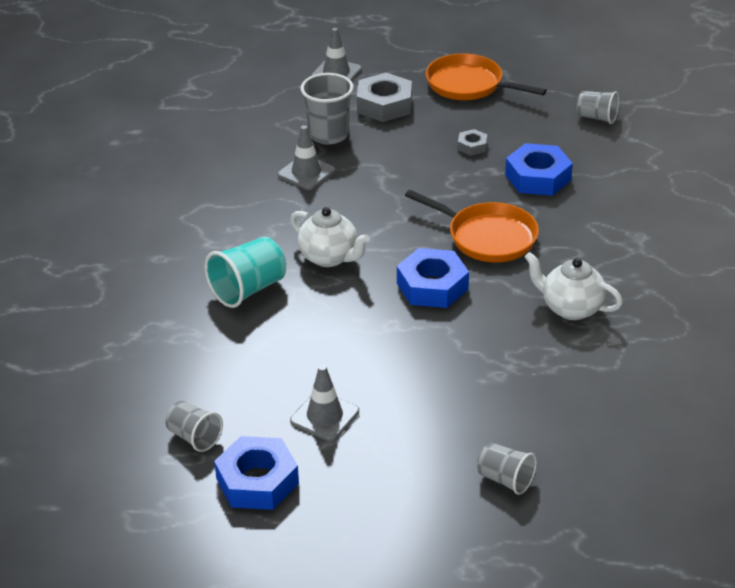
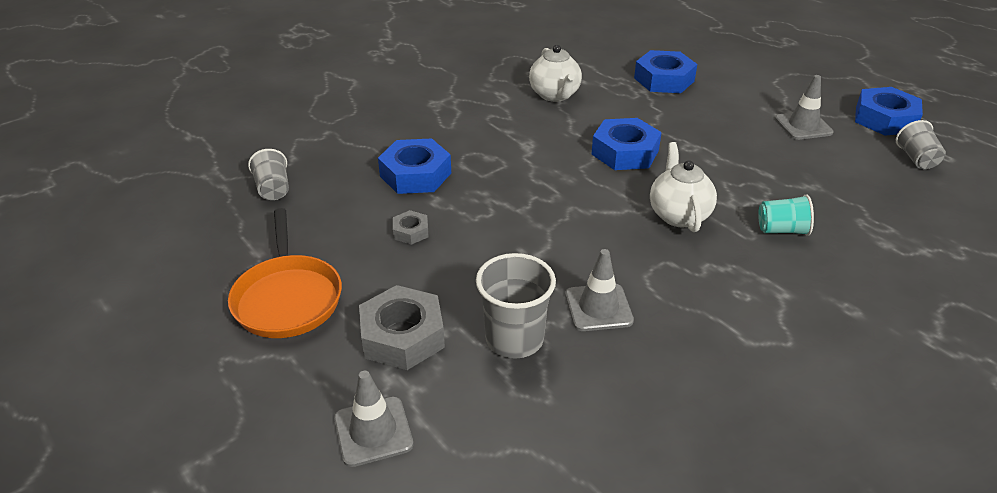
camera: 135 degrees left, 0 degrees up
(248, 289) = (782, 230): turquoise cup -> turquoise cup, size x0.63
(487, 237) = (532, 158): orange pan -> none
(505, 479) = (722, 56): grey cup -> none
(513, 396) = (664, 79): none -> blue nut

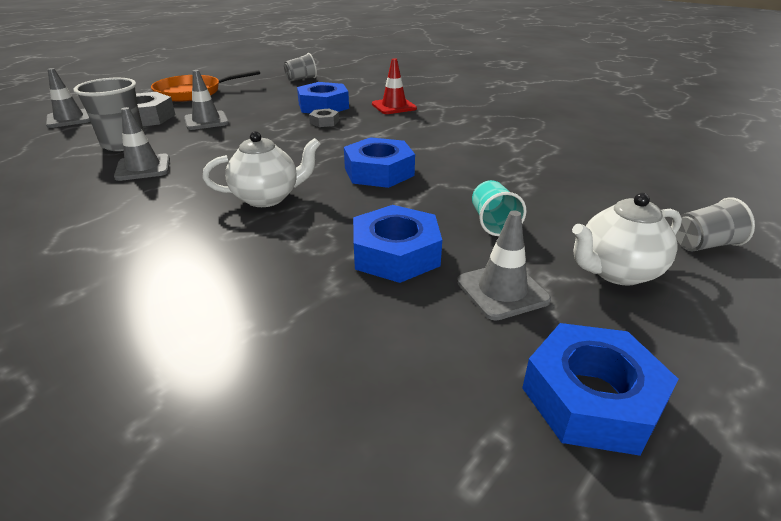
camera: 80 degrees right, 5 degrees down
(411, 232) = (252, 111): grey nut -> grey nut (324, 122)
(438, 126) = (394, 106): none -> red traffic cone
(440, 271) = (206, 121): none -> grey traffic cone
(555, 95) = (475, 139): white teapot -> white teapot (616, 272)
(664, 79) = (559, 189): blue nut -> blue nut (395, 253)
(782, 230) = (233, 256): turquoise cup -> turquoise cup (493, 223)
(916, 159) = (446, 424): grey cup -> grey cup (703, 245)

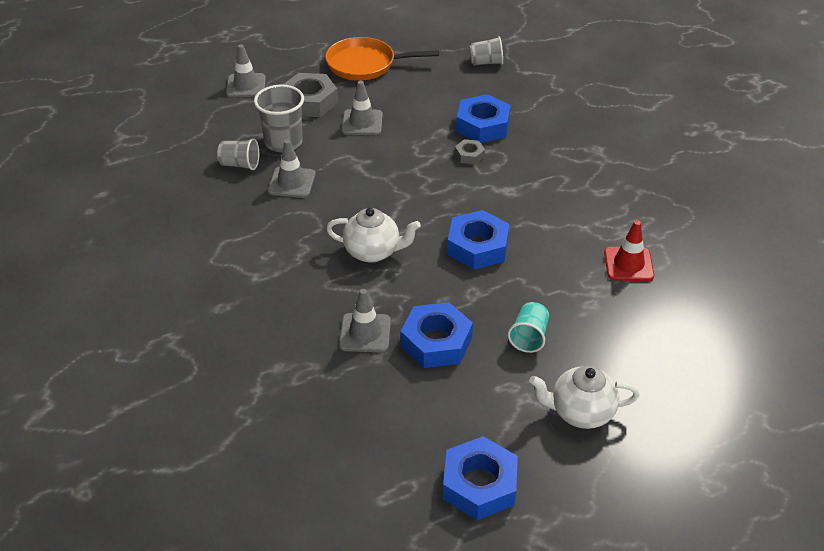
camera: 25 degrees right, 10 degrees up
(394, 106) = (554, 146): red traffic cone -> red traffic cone (628, 264)
(502, 291) = (486, 398): grey traffic cone -> grey traffic cone (365, 333)
(703, 245) = (675, 414): grey cup -> grey cup (240, 164)

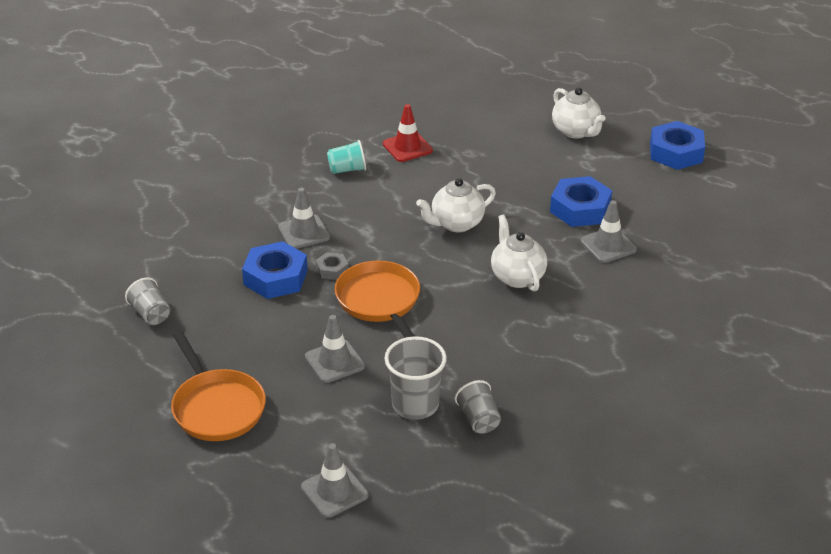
camera: 120 degrees left, 5 degrees down
(291, 182) = (473, 368): grey traffic cone -> grey traffic cone (304, 232)
(310, 102) = (326, 419): grey nut -> none
(408, 165) = (380, 302): none -> orange pan
(477, 246) = (456, 224): blue nut -> white teapot
(529, 337) = (530, 170): turquoise cup -> turquoise cup (347, 169)

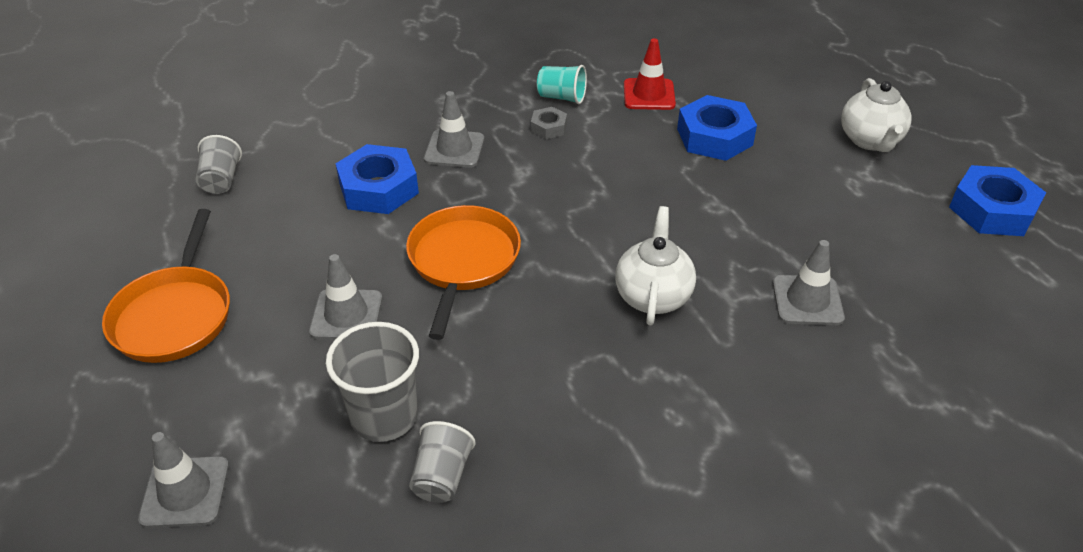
camera: 30 degrees right, 5 degrees up
(332, 270) = (445, 202): grey nut -> grey nut (548, 127)
(456, 224) = (632, 201): white teapot -> none
(580, 209) = (804, 238): blue nut -> blue nut (714, 137)

